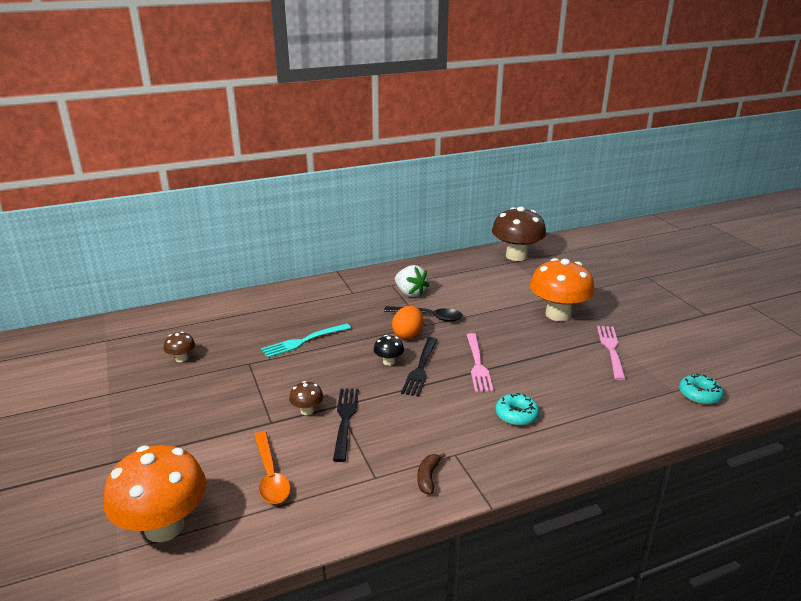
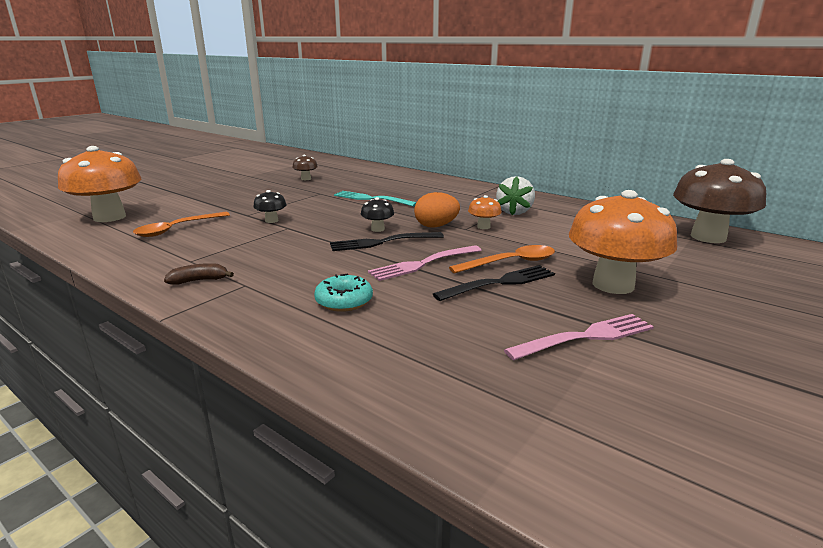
camera: 60 degrees right, 5 degrees down
(307, 410) = (271, 220): brown mushroom -> black mushroom
(345, 420) = (268, 234): black fork -> black fork (500, 283)
(428, 316) = (483, 227): black spoon -> orange mushroom
(502, 332) = (510, 263): none -> orange spoon
(699, 395) = (570, 450): turquoise donut -> none

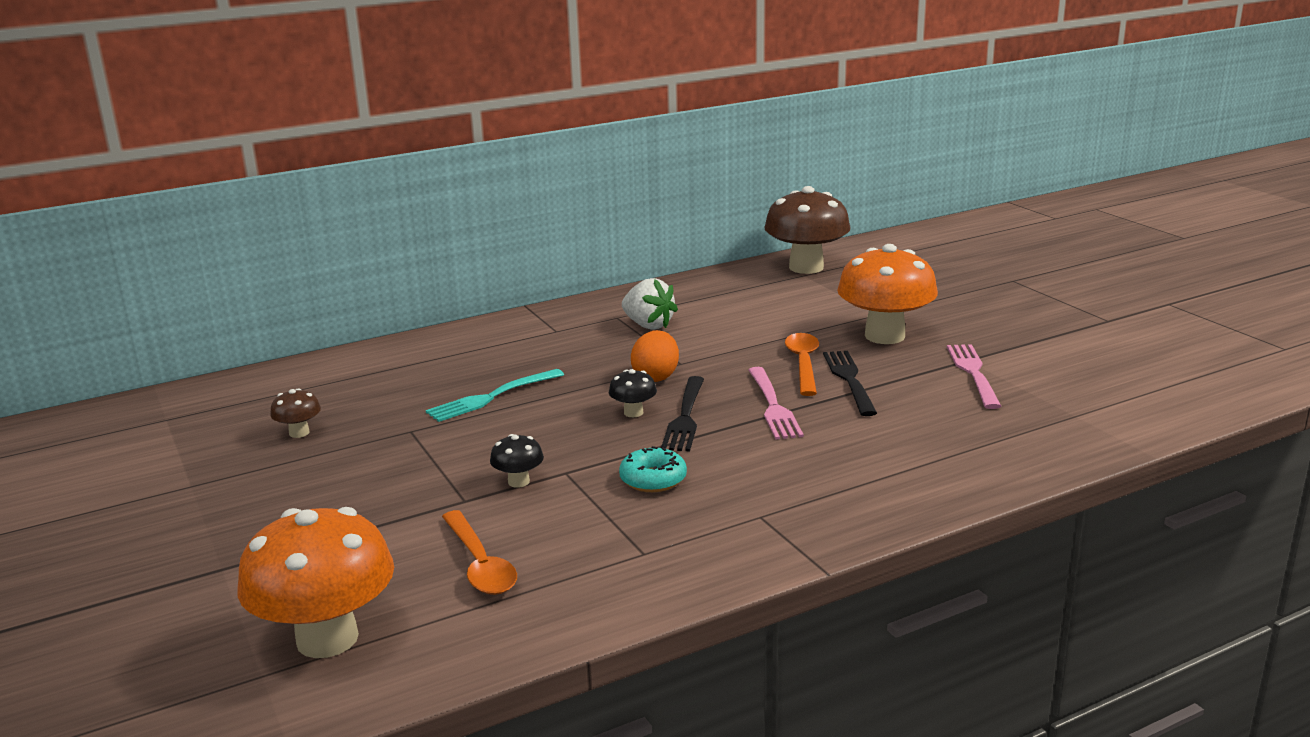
camera: 65 degrees left, 0 degrees up
(199, 280) = (725, 546): brown banana -> none
(344, 301) = (844, 462): turquoise donut -> turquoise donut (653, 479)
(483, 227) = (684, 352): orange mushroom -> none

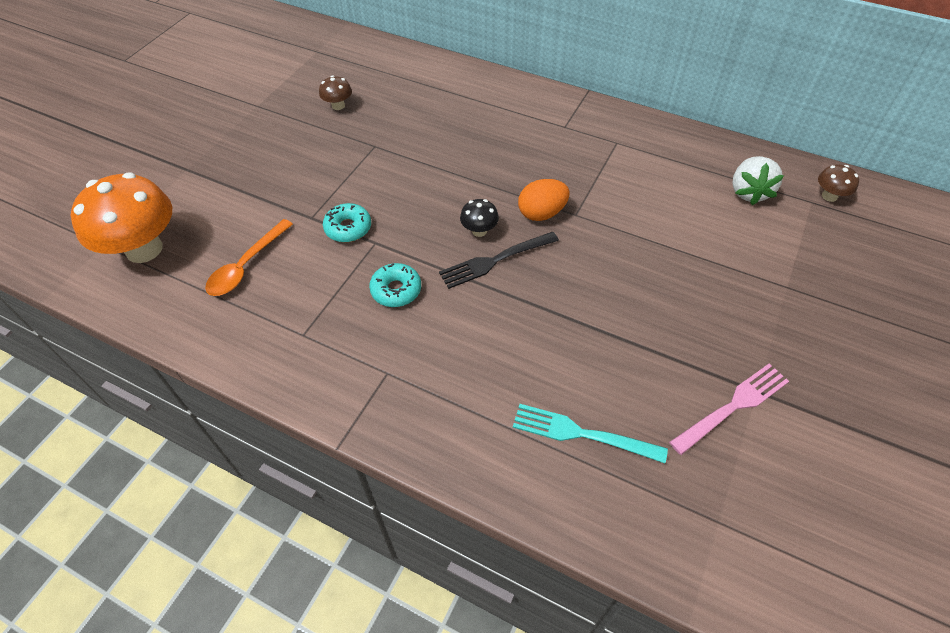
camera: 55 degrees right, 30 degrees up
(492, 397) = (444, 153): turquoise fork -> turquoise fork (582, 434)
(518, 482) = (348, 228): black mushroom -> turquoise donut
(648, 325) = (620, 165): white strawberry -> white strawberry (749, 192)
(773, 406) = (553, 300): pink fork -> none
(803, 364) = (640, 284): orange spoon -> none
(806, 267) = (829, 196): brown mushroom -> brown mushroom, size x0.44
(849, 380) = (639, 326): black fork -> none
(884, 336) = (745, 311): orange mushroom -> none

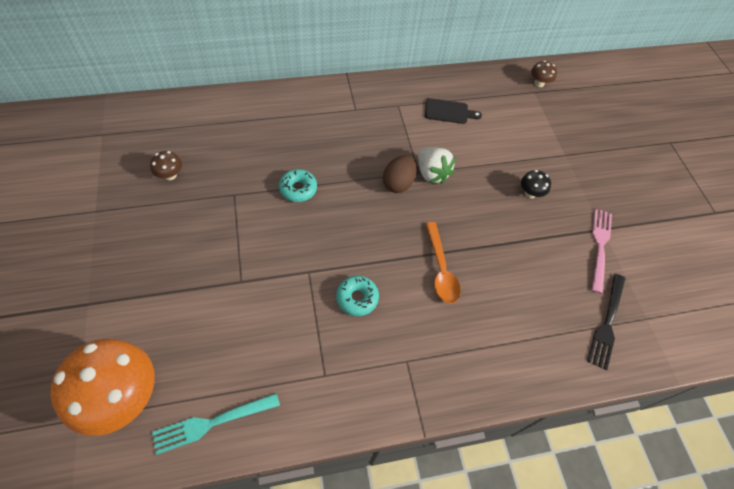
camera: 45 degrees left, 5 degrees up
(246, 266) = (228, 352): orange spoon -> orange spoon (441, 269)
(348, 228) = (278, 273): turquoise donut -> turquoise donut (298, 189)
(479, 231) = (370, 219): black mushroom -> black mushroom (530, 193)
(495, 260) = (400, 235): black fork -> black fork (607, 323)
(542, 213) = (398, 183): orange egg -> brown egg
(582, 434) = (547, 317): turquoise fork -> turquoise fork (212, 423)
(672, 174) = (449, 112): none -> black cutting board
(749, 192) = (498, 102): white strawberry -> white strawberry (431, 173)

